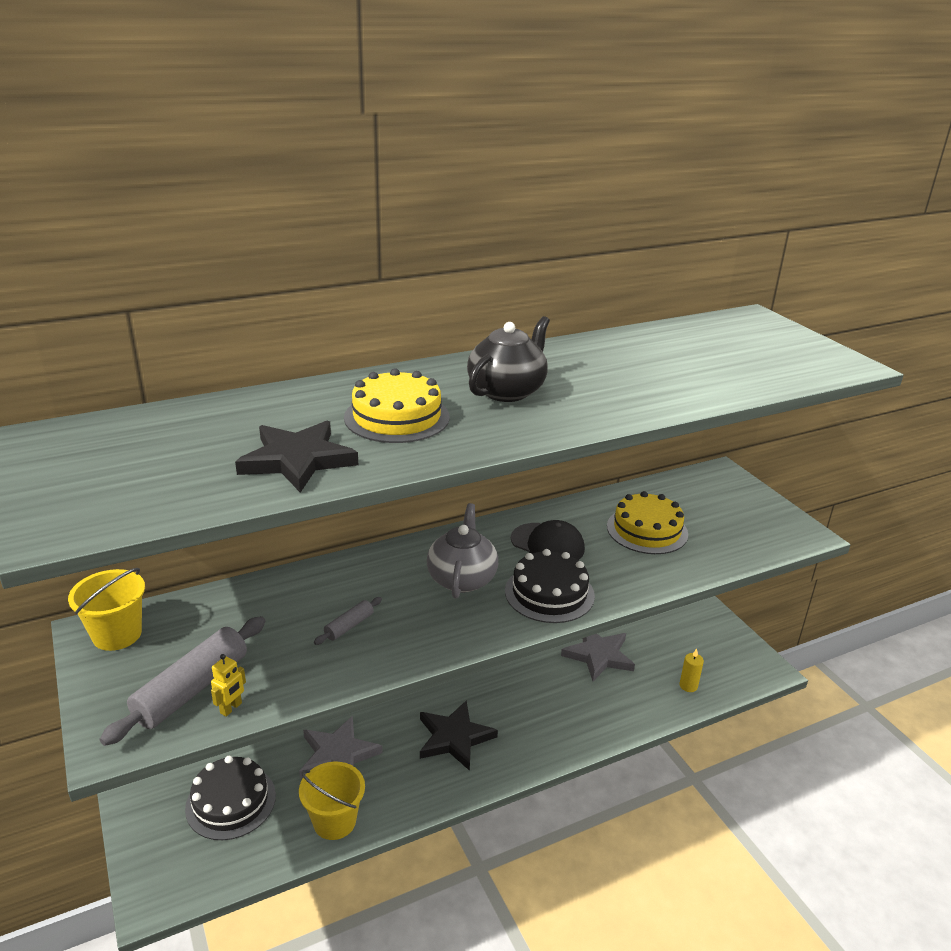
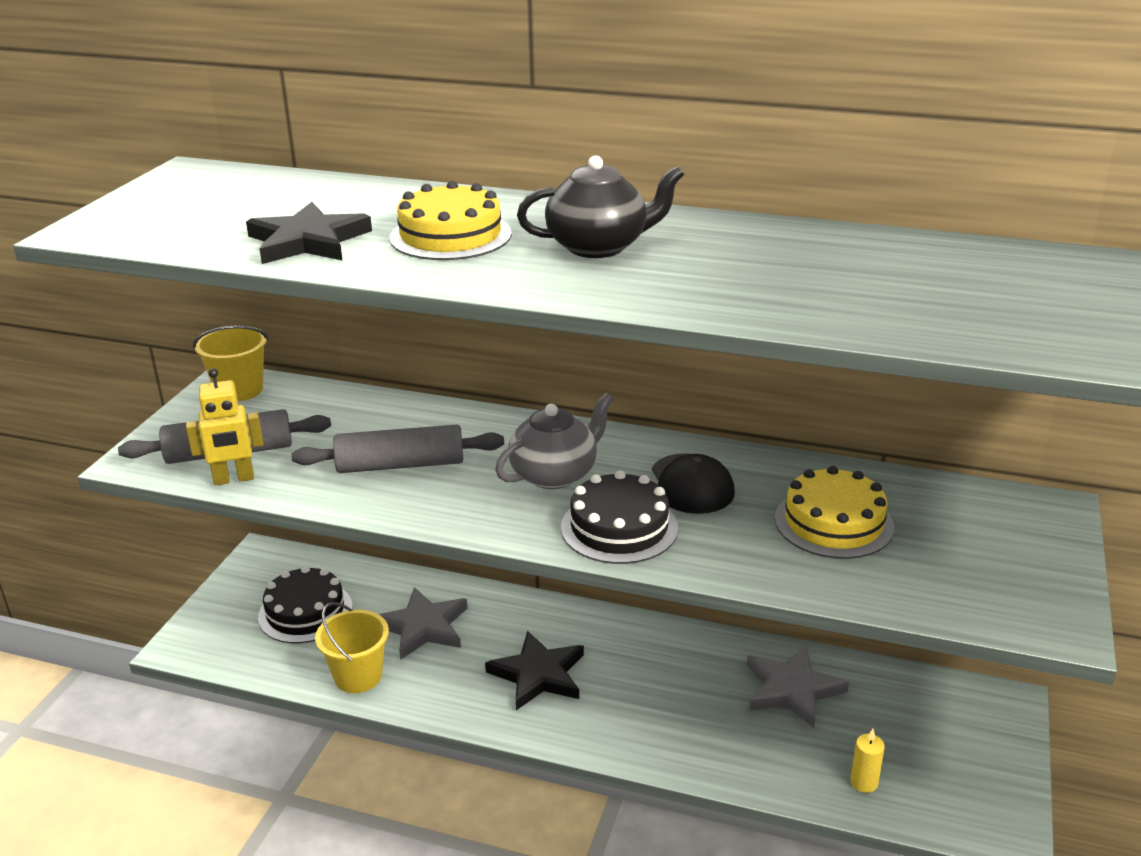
camera: 45 degrees right, 0 degrees up
(231, 708) = (234, 479): yellow robot -> yellow robot, size x1.71
(349, 626) = (400, 465): grey rolling pin -> grey rolling pin, size x2.06

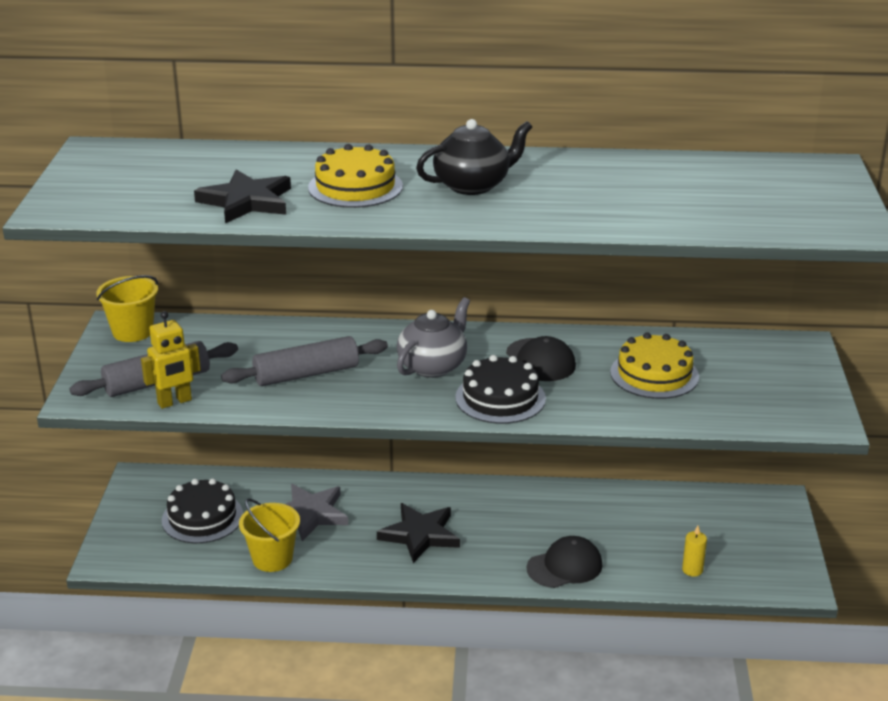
camera: 15 degrees left, 0 degrees up
(699, 748) = (565, 566): none -> black cap
(792, 689) = (620, 515): grey star -> none

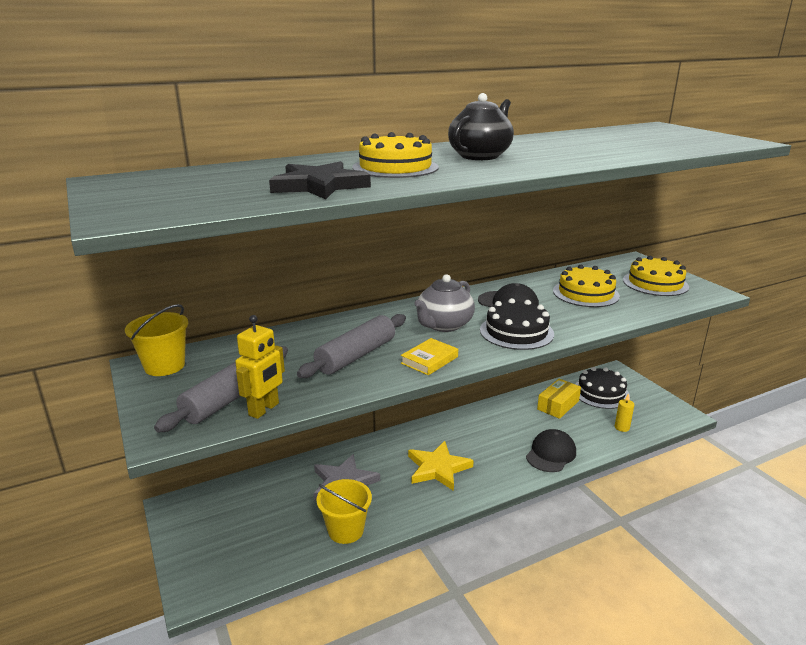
camera: 30 degrees left, 5 degrees down
(202, 517) = (257, 519): black cake -> black cake (601, 393)
(370, 401) = (429, 360): none -> yellow book
(420, 535) = (438, 468): black star -> yellow star
(433, 366) = (443, 325): grey teapot -> grey teapot turned 150 degrees counterclockwise
(643, 516) = (558, 405): none -> yellow box
(770, 387) = (655, 283): none -> yellow cake

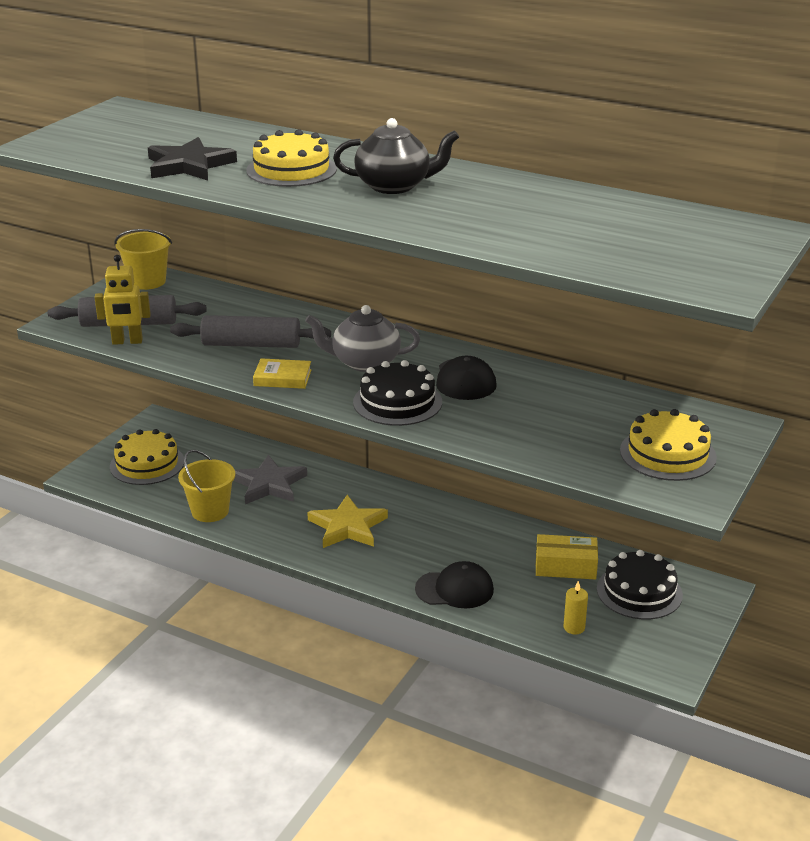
camera: 55 degrees right, 5 degrees up
(585, 293) = (561, 416): yellow cake -> yellow cake (147, 464)

